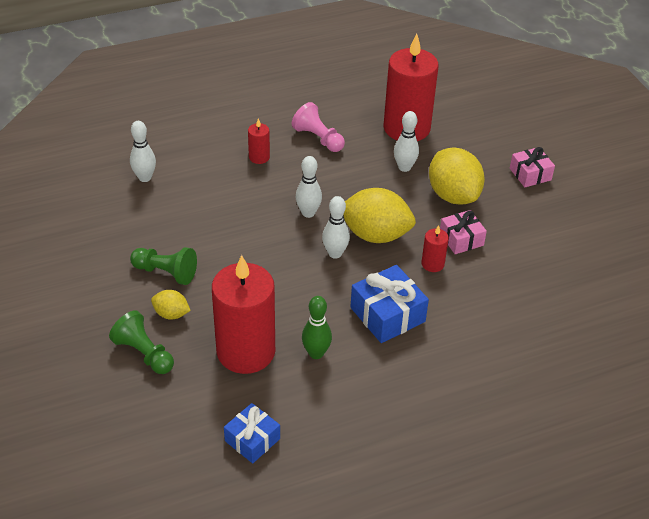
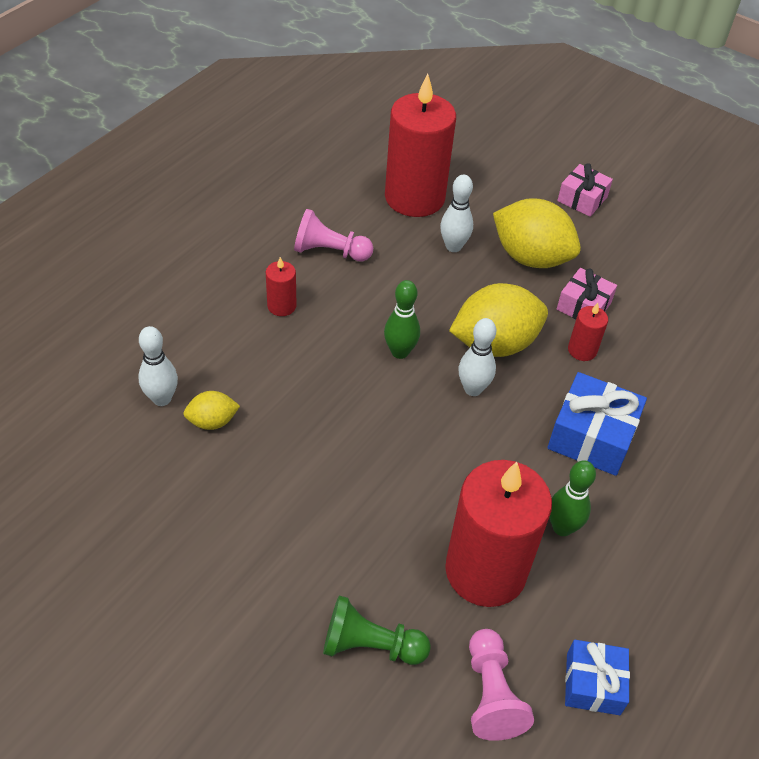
camera: 35 degrees left, 5 degrees up
(166, 272) = (301, 517): green pawn -> none
(171, 314) = (356, 571): yellow lemon -> yellow lemon (212, 421)
(188, 412) = (491, 694): none -> pink pawn
(308, 213) = (400, 352): white bowling pin -> green bowling pin

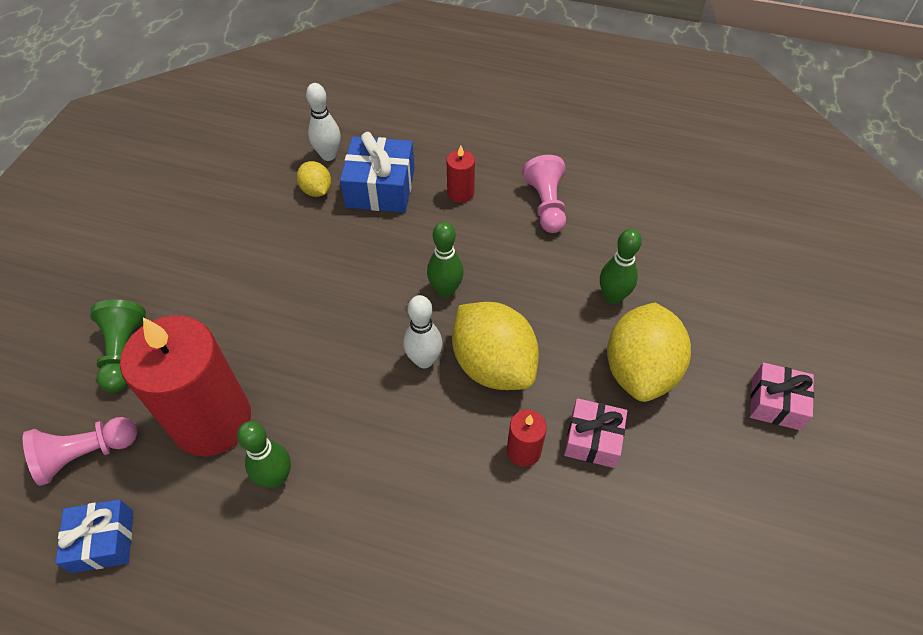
camera: 75 degrees right, 5 degrees up
(414, 197) = (664, 247): red candle -> none
(453, 246) = (612, 297): white bowling pin -> green bowling pin
(591, 436) = (403, 484): blue gift -> blue gift (380, 188)

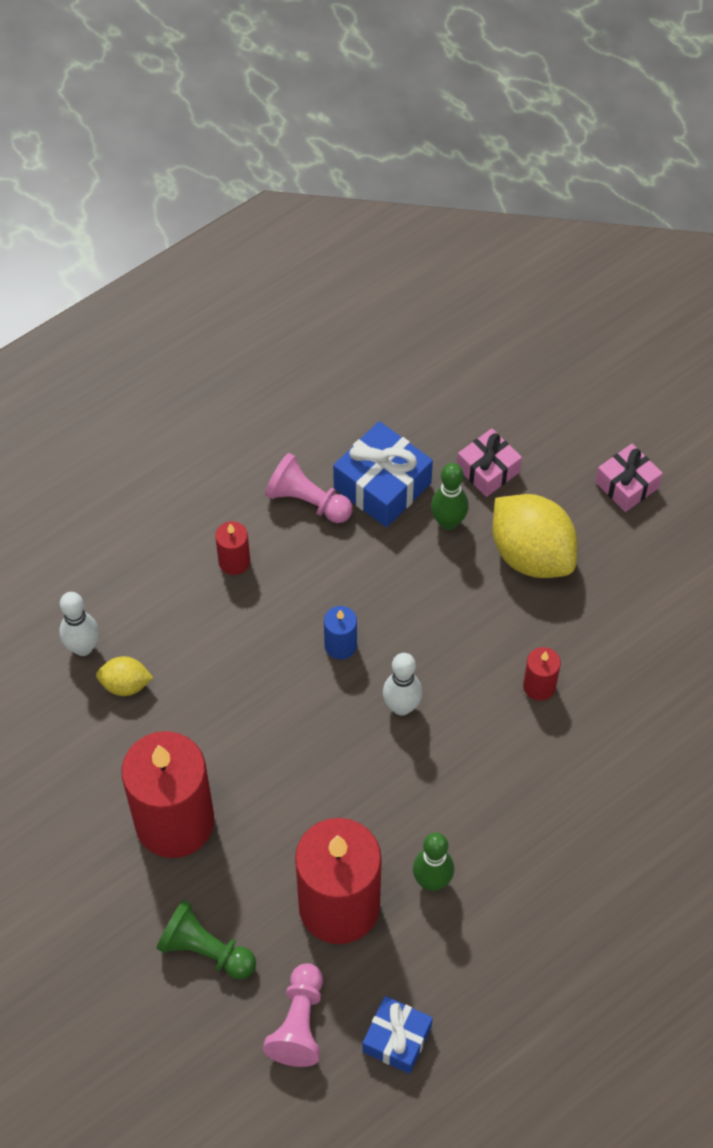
camera: 55 degrees left, 5 degrees up
(224, 275) = (174, 822): none -> red candle
(380, 188) = (169, 626): blue gift -> blue gift (382, 485)
(445, 290) = (340, 645): green bowling pin -> blue candle
(493, 365) = (446, 657): yellow lemon -> none
(593, 439) = (565, 631): pink gift -> pink gift (488, 470)

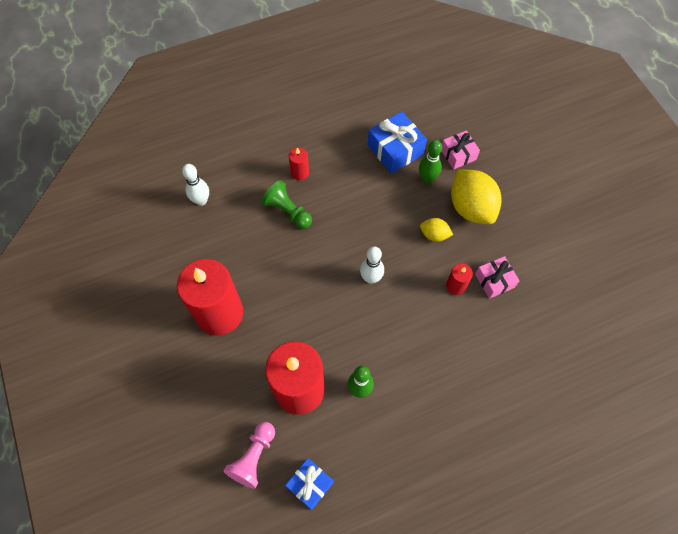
camera: 15 degrees right, 5 degrees up
(125, 684) = (218, 227): yellow lemon -> yellow lemon (434, 235)
(205, 950) = (213, 396): green pawn -> green pawn (288, 211)
(307, 501) = (350, 149): pink pawn -> none
(340, 645) = (345, 234): blue candle -> none
(627, 485) = (537, 181): pink gift -> pink gift (494, 281)

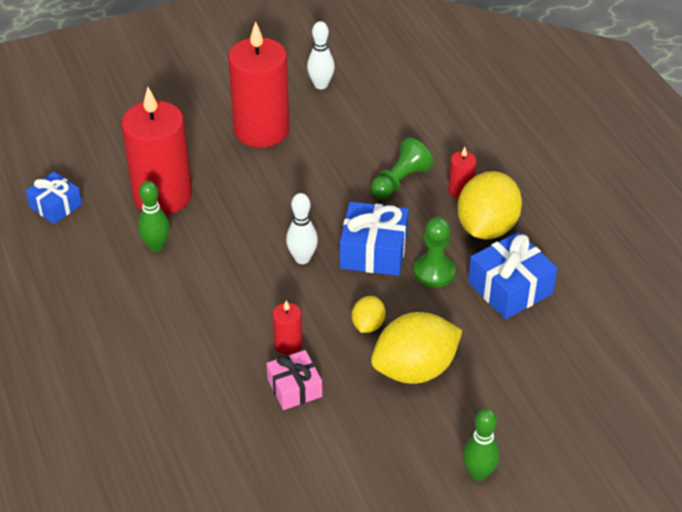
camera: 90 degrees right, 20 degrees down
(201, 201) = (411, 107): white bowling pin -> white bowling pin (321, 85)
(254, 457) = (93, 163): pink pawn -> none
(338, 159) = (486, 228): none -> yellow lemon
(362, 230) = (373, 251): none -> blue gift
(382, 193) = (434, 272): none -> green pawn
(427, 178) = (463, 322): green bowling pin -> green bowling pin (478, 473)
(458, 154) = (510, 360): pink gift -> none

